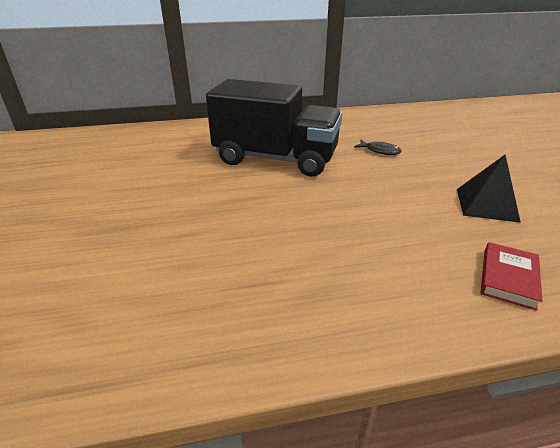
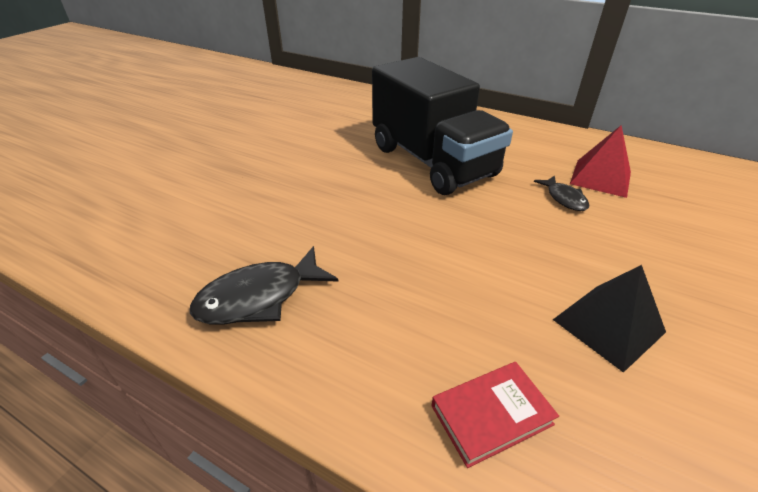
camera: 40 degrees right, 5 degrees up
(293, 304) = (259, 297): none -> black fish
(380, 133) = (600, 177): none -> red pyramid

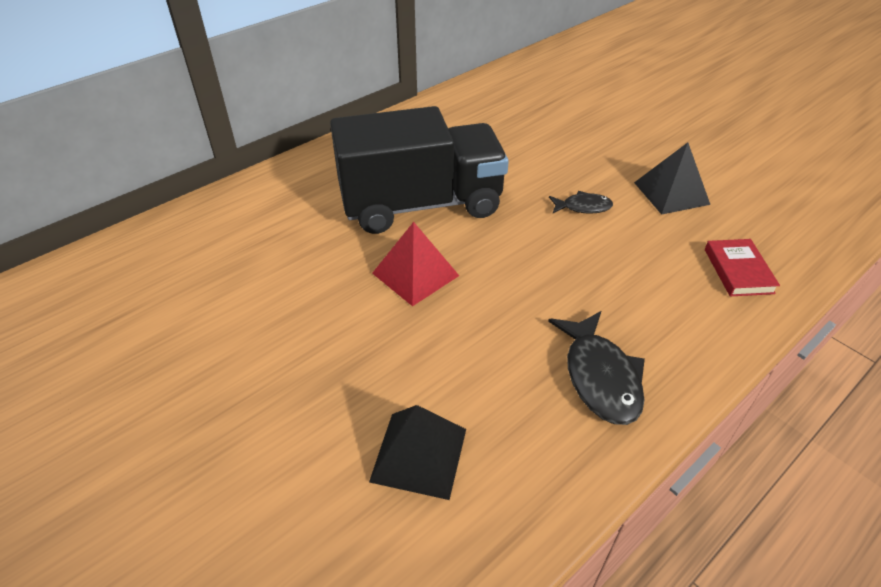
camera: 70 degrees left, 5 degrees up
(167, 215) = (419, 455): none -> black pyramid
(564, 198) = (524, 153): black fish -> black fish (583, 207)
(600, 177) = (502, 123): red pyramid -> red pyramid (415, 274)

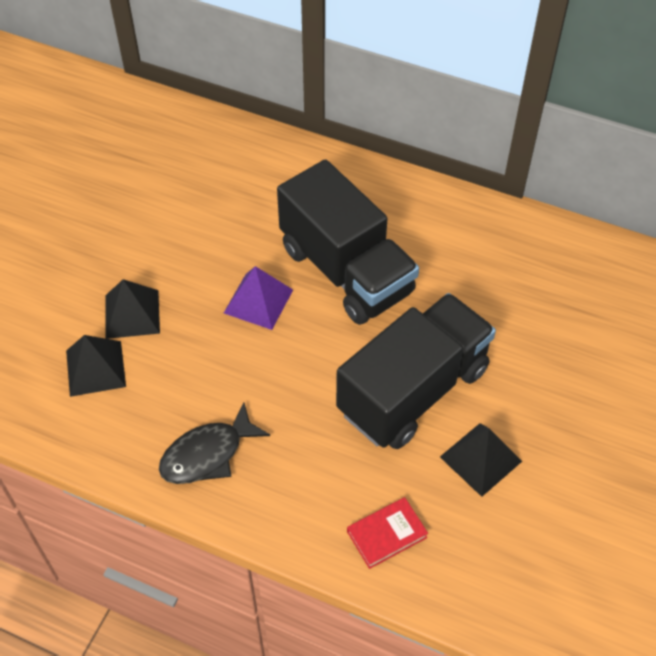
camera: 65 degrees right, 10 degrees up
(357, 389) = (132, 314): none -> black pyramid
(415, 274) = (258, 301): red pyramid -> purple pyramid
(583, 207) = (413, 390): black fish -> black truck

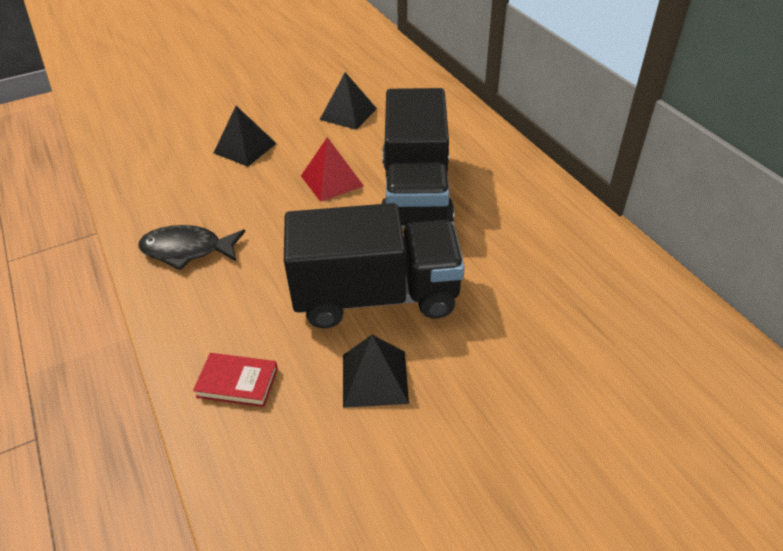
camera: 40 degrees right, 10 degrees down
(95, 368) = (187, 165): black pyramid -> black pyramid (348, 114)
(258, 301) = (332, 180): purple pyramid -> red pyramid

